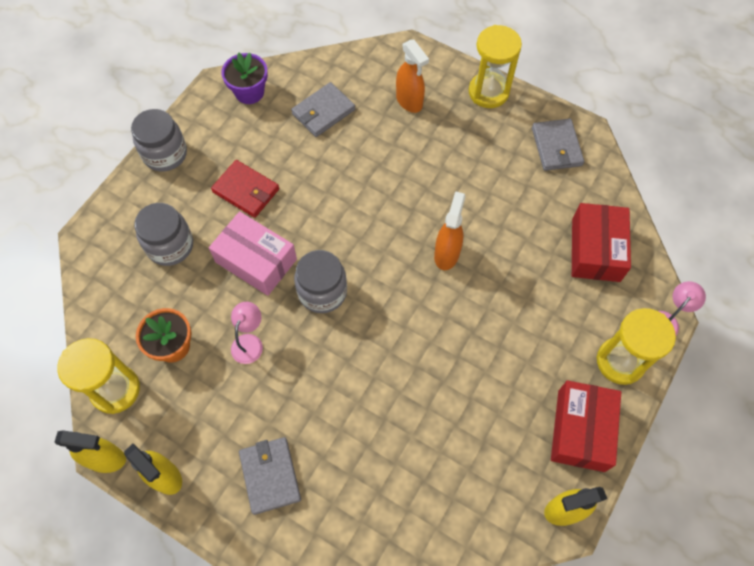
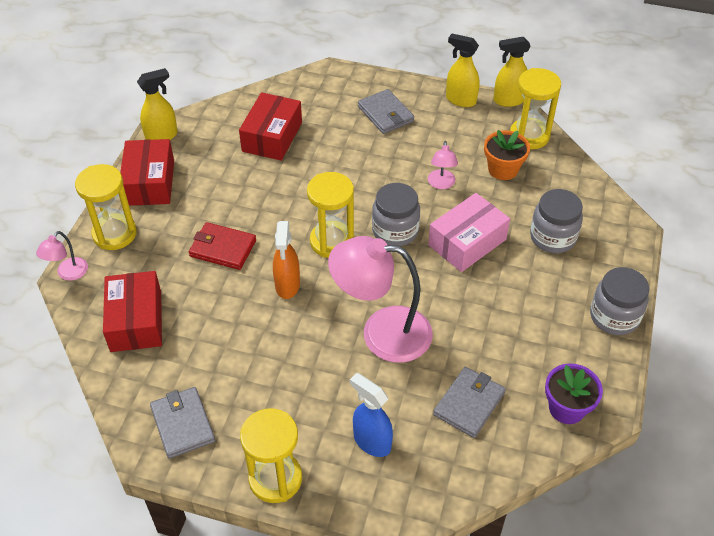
camera: 165 degrees right, 15 degrees down
(246, 190) = (510, 300): red wallet -> red wallet (223, 248)
(256, 260) = (467, 242): pink box -> pink box turned 60 degrees counterclockwise
(372, 186) = (382, 332): none -> pink lamp
(391, 294) = (332, 241): none -> yellow hourglass
(409, 101) = (371, 441): orange spray bottle -> blue spray bottle
(423, 471) = (272, 137): none -> red box

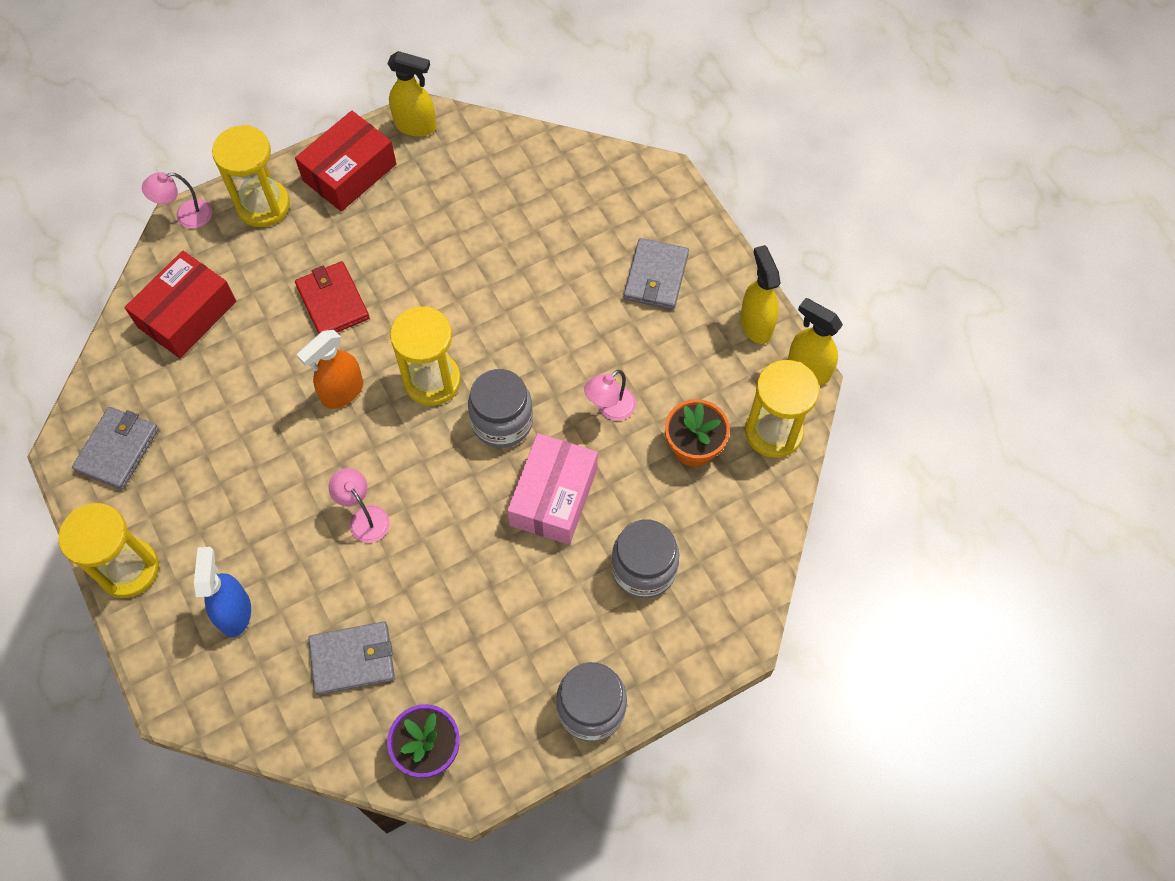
camera: 45 degrees right, 15 degrees up
(272, 137) = (514, 211): red box -> none
(382, 332) = (364, 517): pink lamp -> pink lamp, size x0.46
(467, 242) = (554, 497): pink box -> pink box turned 75 degrees counterclockwise

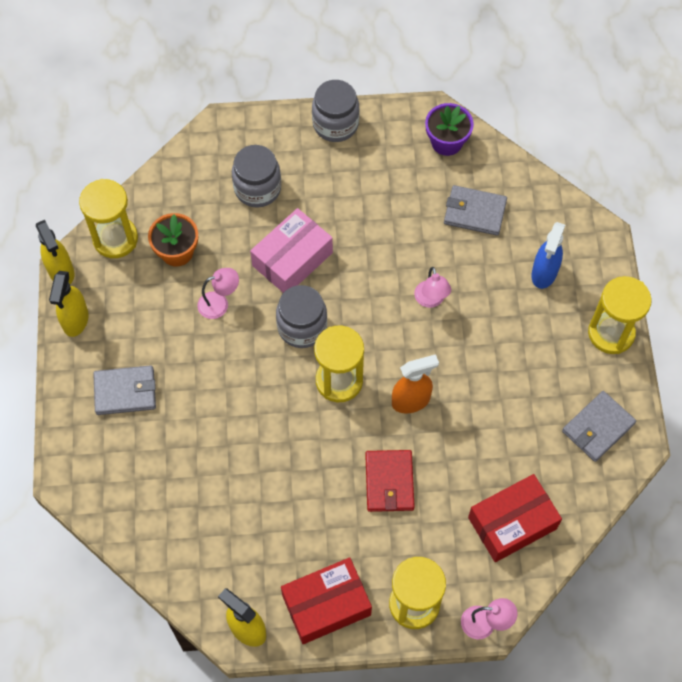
camera: 155 degrees left, 0 degrees up
(656, 276) = (125, 392): grey wallet -> grey wallet turned 45 degrees clockwise

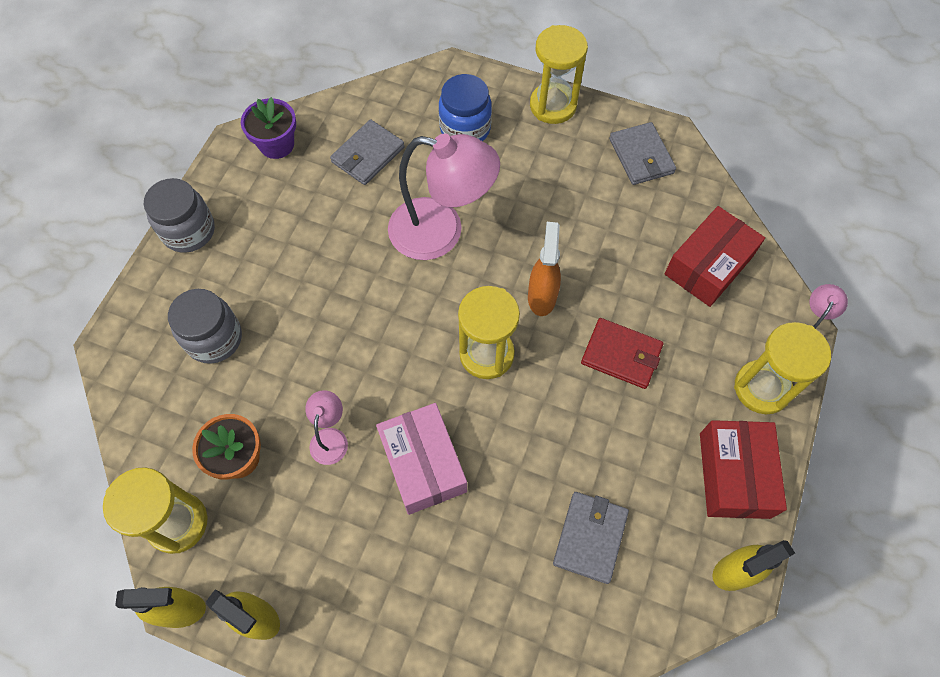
camera: 65 degrees left, 0 degrees up
(125, 392) = (384, 593): grey wallet -> grey wallet (590, 537)
(292, 259) = (320, 340): pink box -> pink box (423, 464)
(302, 327) = (406, 364): grey jar -> none
(431, 300) = (441, 232): pink lamp -> pink lamp, size x2.18
(512, 523) = (708, 265): red box -> red box turned 45 degrees clockwise
(544, 273) = (465, 129): blue spray bottle -> blue jar

